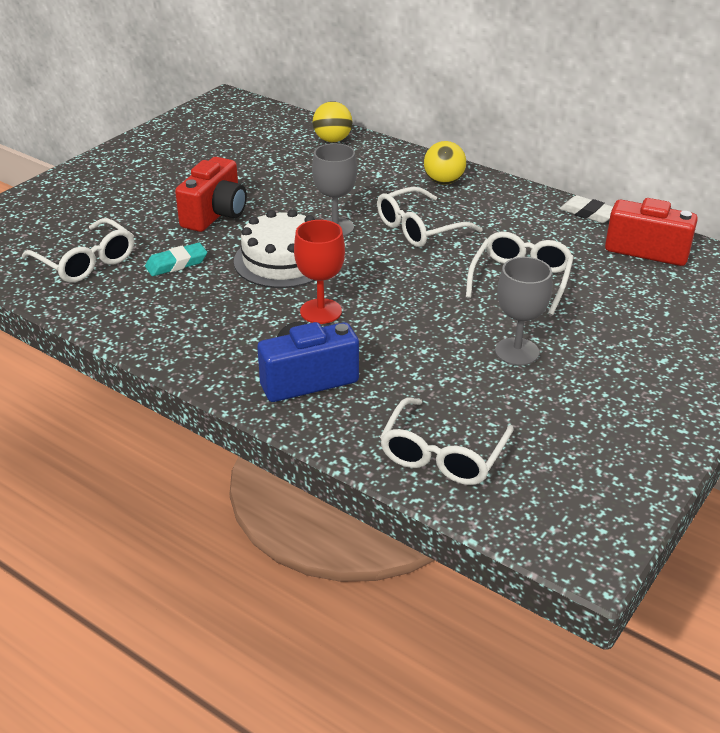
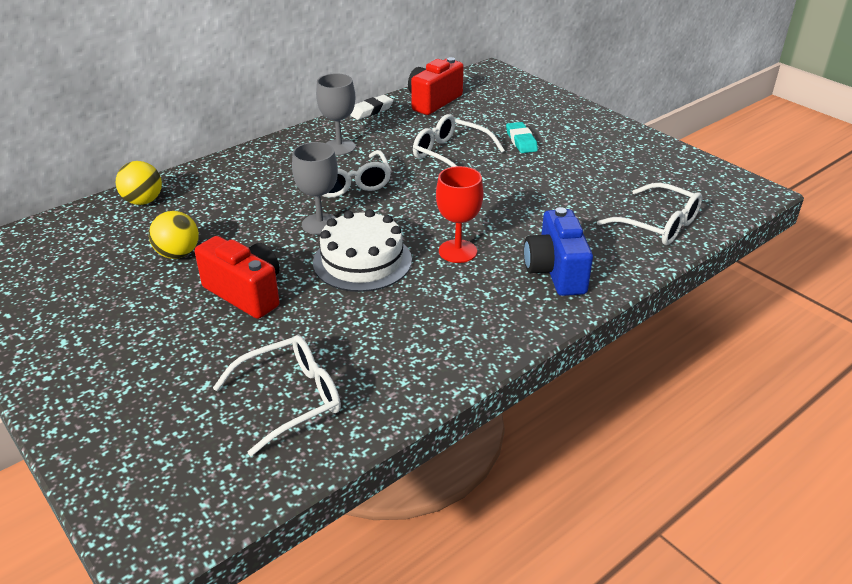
camera: 75 degrees left, 0 degrees up
(176, 264) = (332, 329): turquoise eraser -> turquoise eraser (521, 141)
(443, 181) = (276, 158): yellow ball -> yellow ball (178, 254)
(517, 352) = (543, 174): grey goblet -> grey goblet (339, 147)

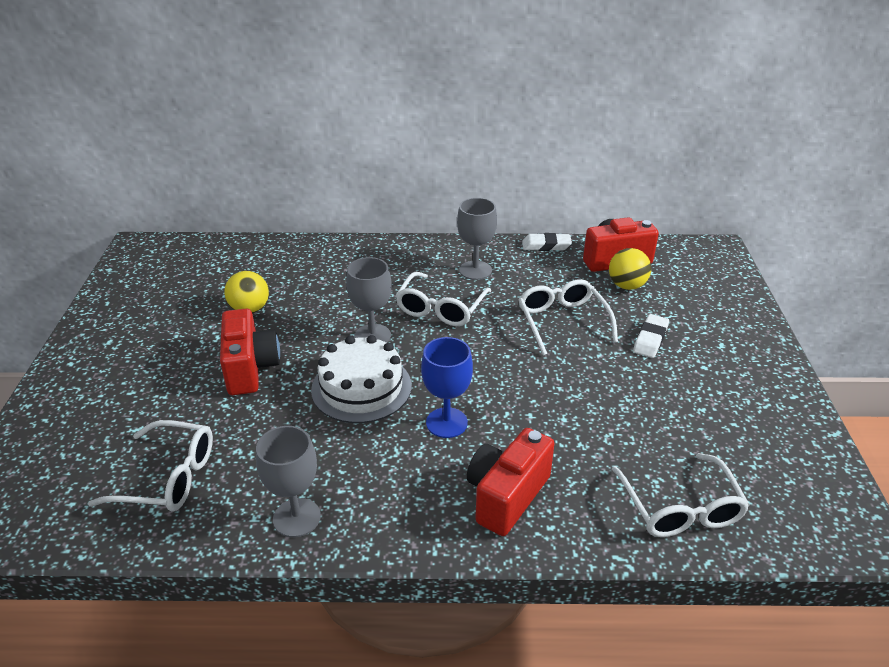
camera: 40 degrees right, 0 degrees up
(143, 201) = (281, 253): yellow ball -> yellow ball (626, 286)
(435, 363) = (297, 518): none -> grey goblet
(457, 251) = (446, 423): red goblet -> blue goblet
(521, 141) = (650, 339): turquoise eraser -> white eraser
(555, 272) = (506, 496): blue camera -> red camera

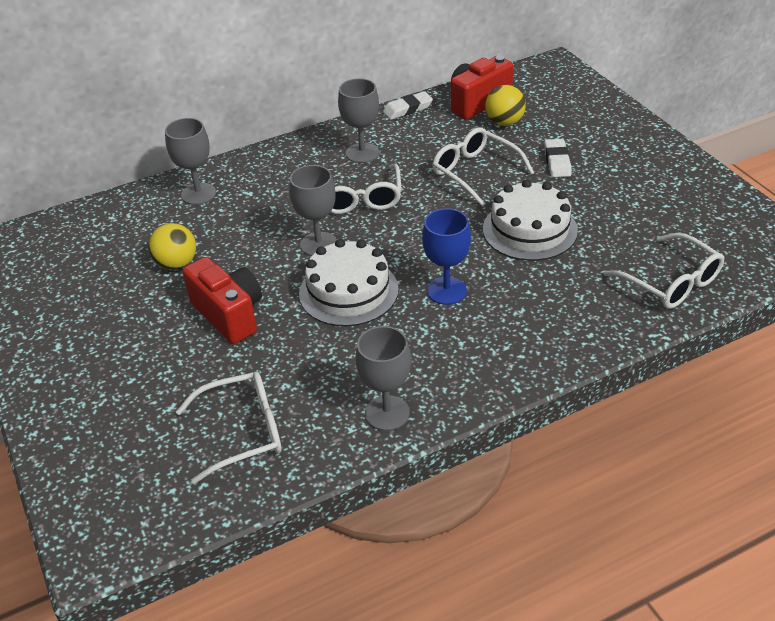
camera: 25 degrees left, 5 degrees up
(316, 259) = (198, 194): none -> grey goblet
(506, 496) = (540, 326): red camera -> none
(572, 395) = (529, 230): none -> white cake

